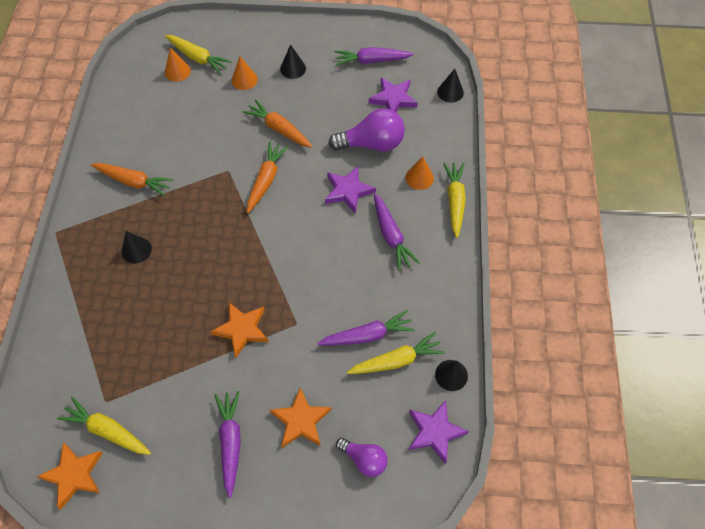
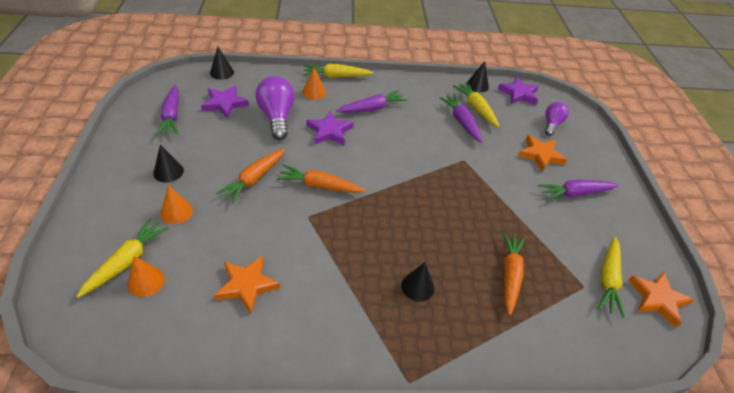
camera: 100 degrees left, 15 degrees down
(134, 182) = (326, 304): orange carrot -> orange carrot (510, 274)
(242, 329) = (480, 193): orange star -> orange star (247, 285)

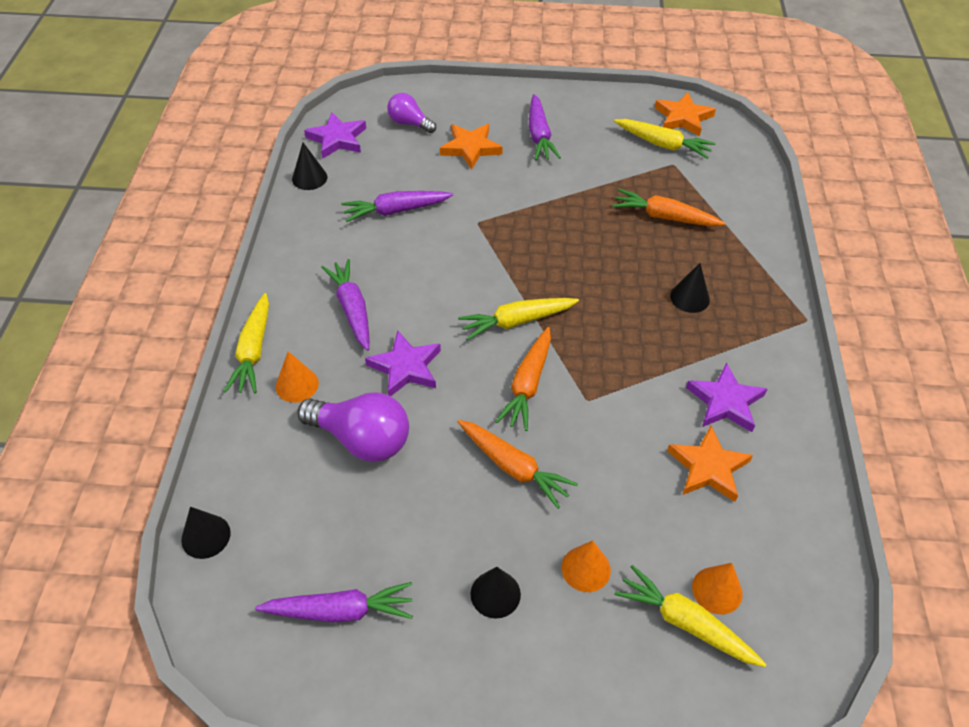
camera: 80 degrees left, 5 degrees up
(224, 103) = (312, 523): purple star -> purple star (725, 402)
(277, 117) = (361, 439): purple light bulb -> purple light bulb turned 150 degrees counterclockwise
(476, 108) = (366, 190): yellow carrot -> yellow carrot (516, 321)

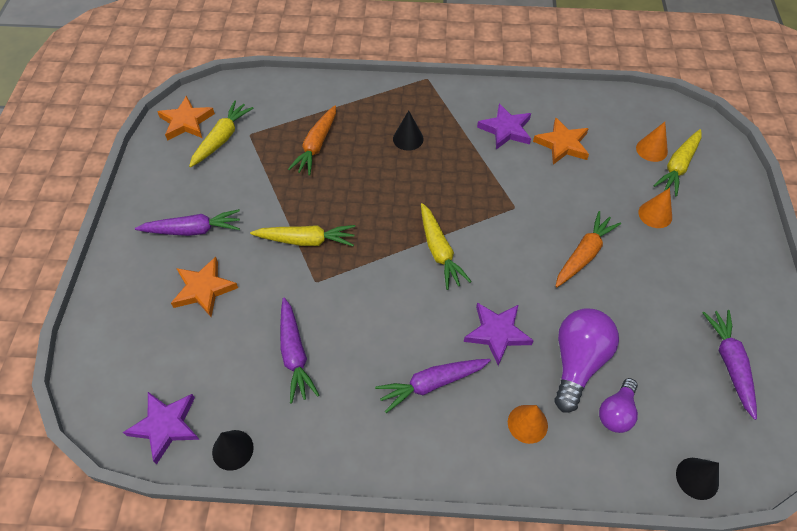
camera: 90 degrees left, 5 degrees up
(253, 351) = (491, 471): yellow carrot -> yellow carrot (306, 240)
(409, 123) = (150, 349): purple light bulb -> purple light bulb (616, 412)
(495, 594) = (688, 266): black cone -> none
(527, 384) = (505, 244): orange carrot -> none

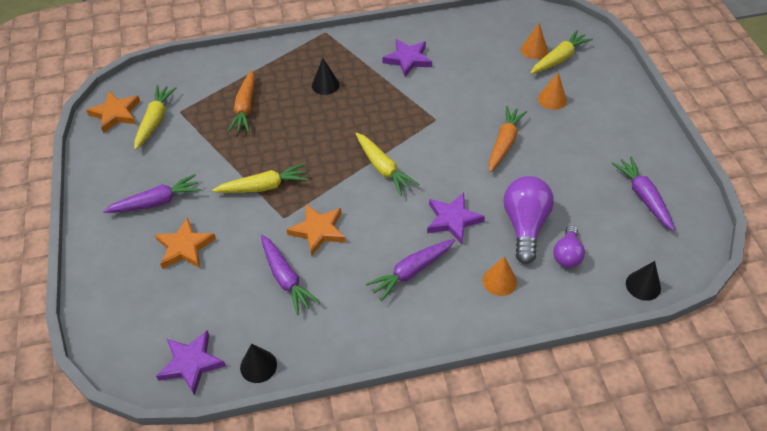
camera: 15 degrees left, 5 degrees down
(562, 144) = (459, 61): orange star -> orange star (318, 231)
(678, 167) = (559, 58): yellow carrot -> yellow carrot turned 150 degrees counterclockwise

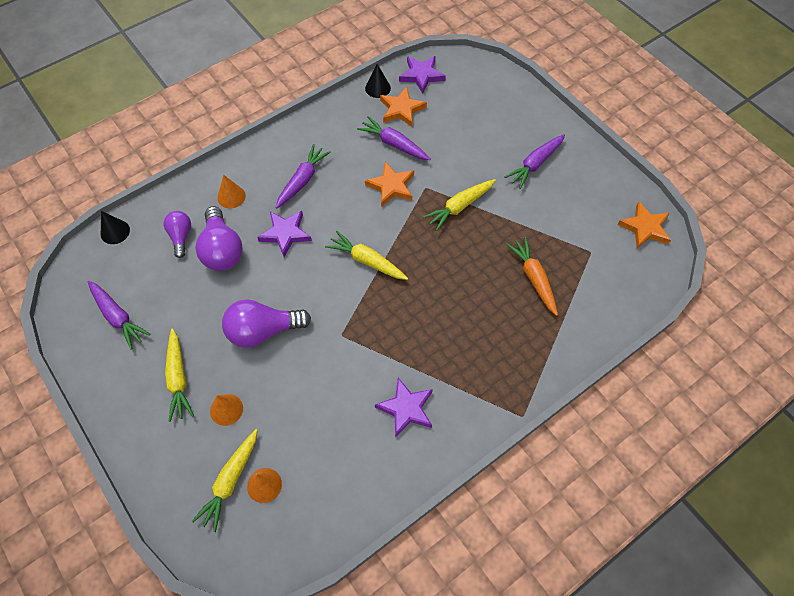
camera: 155 degrees right, 10 degrees up
(155, 121) = (603, 234): yellow carrot -> yellow carrot (178, 378)
(185, 247) = (484, 139): orange star -> orange star (401, 109)
(325, 85) = (475, 337): black cone -> none
(504, 143) = (263, 331): orange carrot -> purple light bulb

